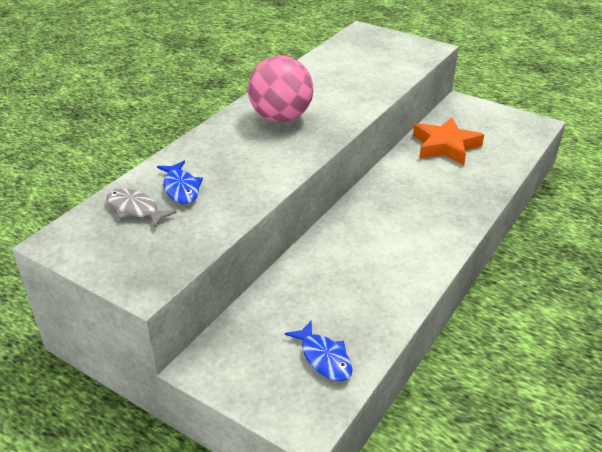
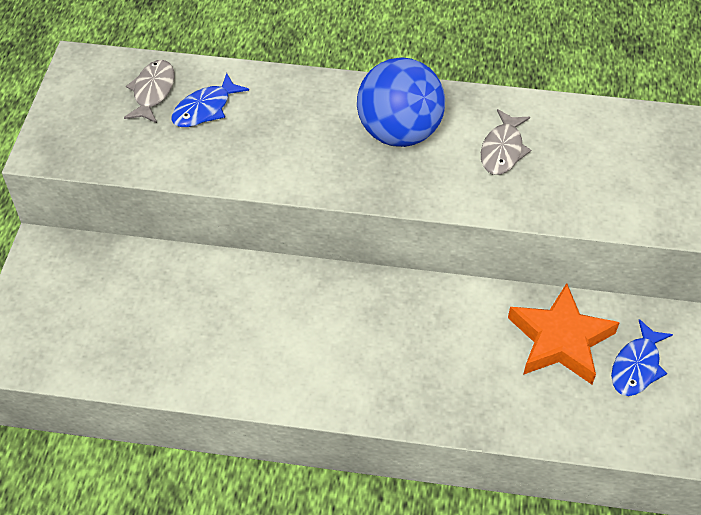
camera: 65 degrees right, 15 degrees up
(281, 117) = (399, 132): pink ball -> blue ball
(324, 358) = (88, 340): blue fish -> blue fish (636, 366)
(327, 89) = (502, 150): none -> grey fish

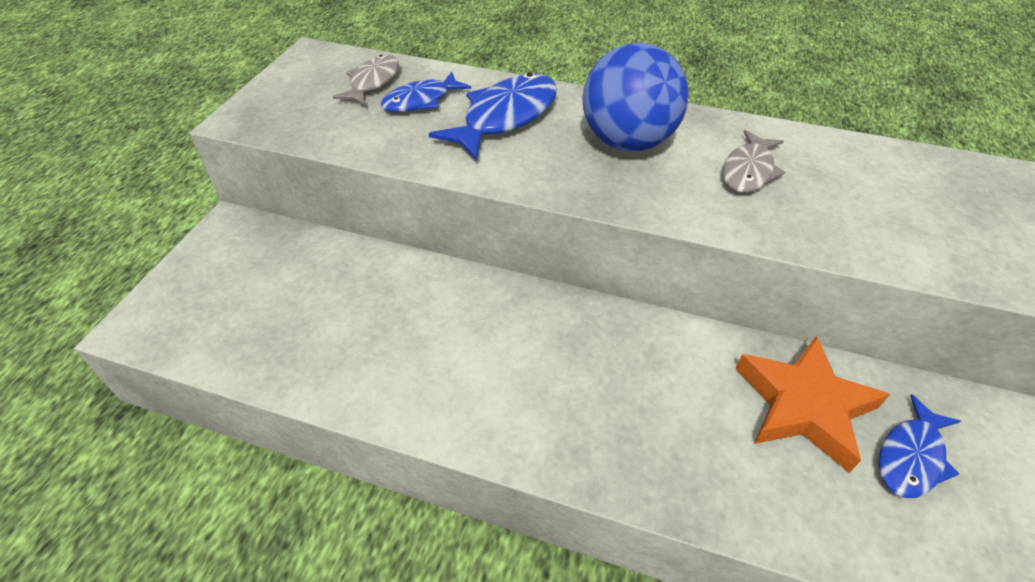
camera: 10 degrees right, 5 degrees down
(287, 118) = (505, 117): none -> blue fish

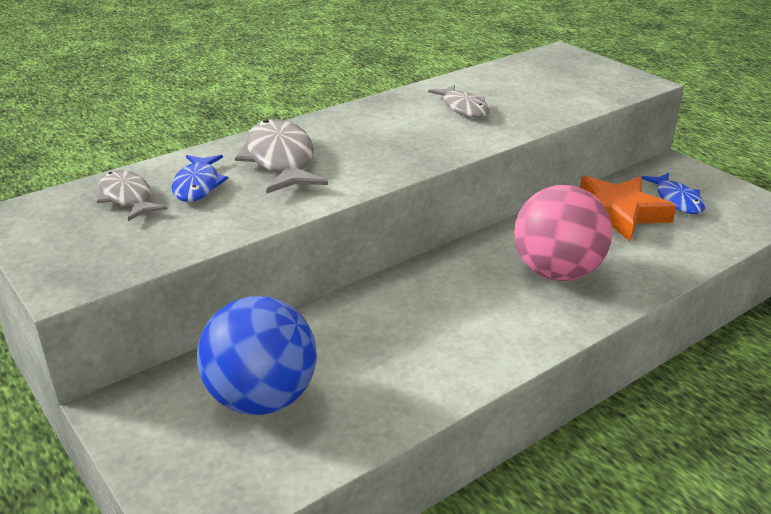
camera: 55 degrees left, 15 degrees down
(505, 117) = (280, 160): blue fish -> grey fish
(621, 400) = (557, 272): none -> pink ball
(627, 142) = (380, 130): blue ball -> blue ball (261, 398)

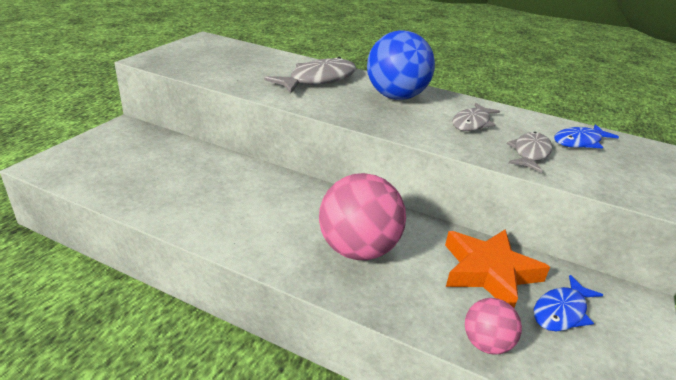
camera: 60 degrees right, 0 degrees up
(127, 197) = (239, 54): grey fish -> grey fish (530, 153)
(197, 185) = (266, 66): blue fish -> blue fish (579, 142)
(261, 398) = (145, 161): blue ball -> blue ball (395, 96)
(704, 247) = (486, 343): none -> pink ball

